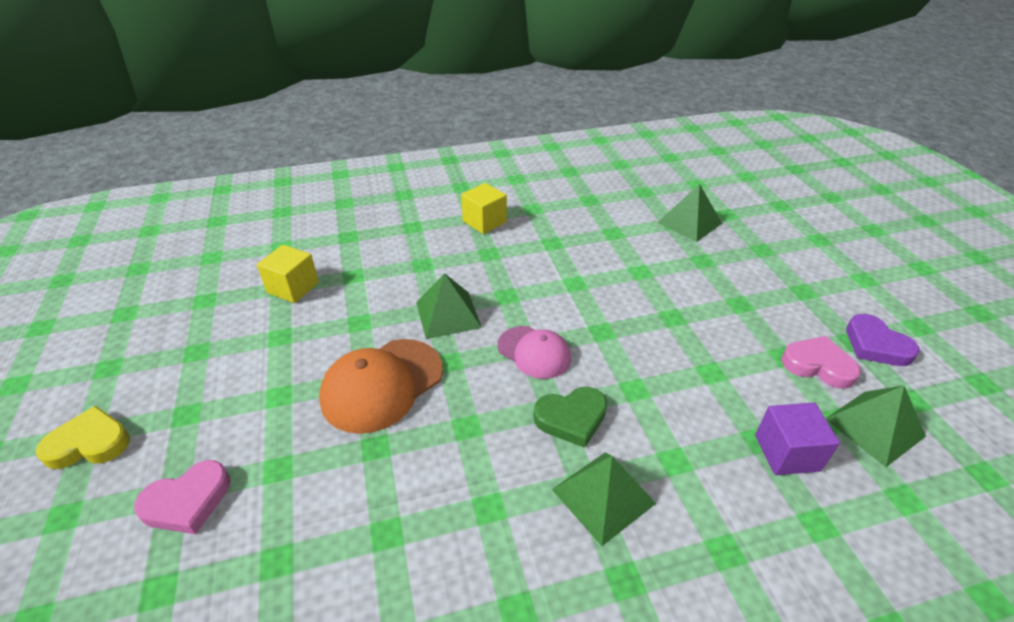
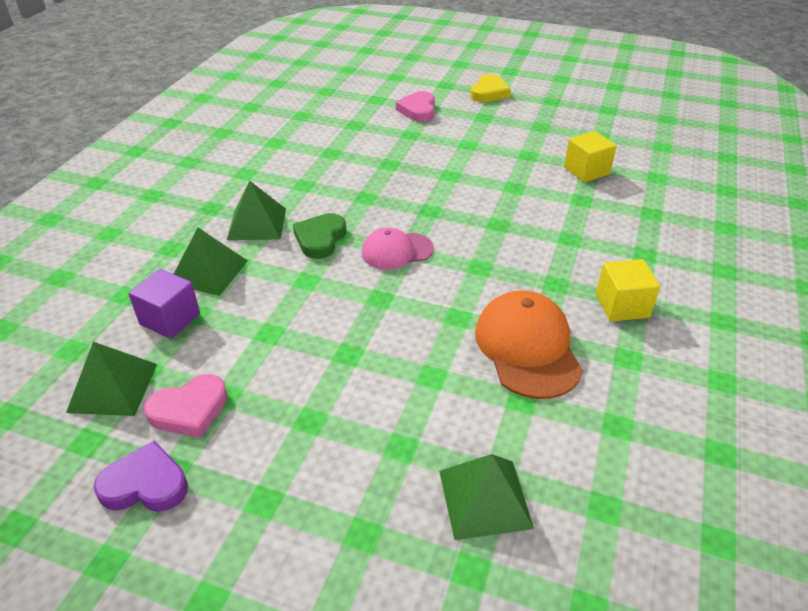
camera: 125 degrees right, 0 degrees up
(382, 385) = (437, 179): orange cap -> orange cap (527, 348)
(448, 314) = (483, 228): green pyramid -> green pyramid (208, 271)

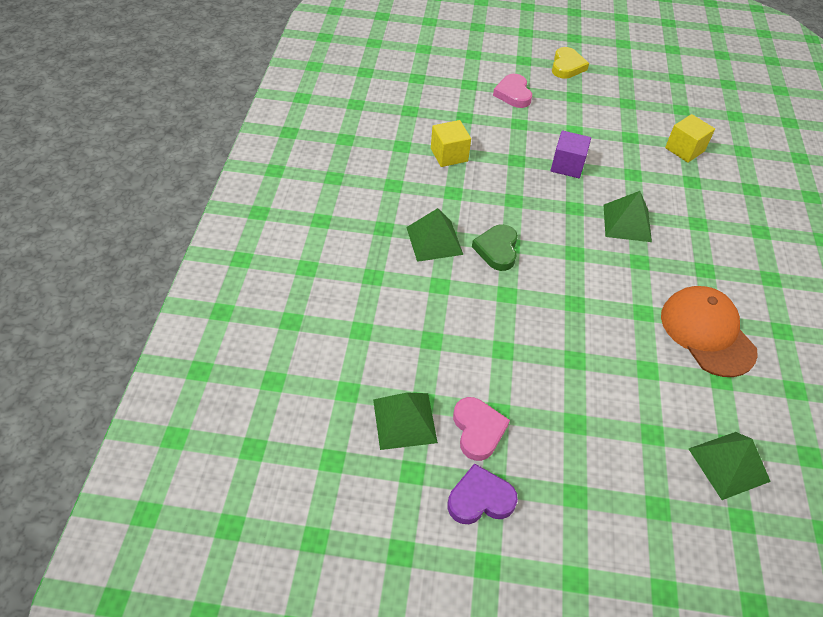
camera: 15 degrees left, 10 degrees up
(170, 319) = (414, 349): purple cube -> purple cube (567, 166)
(189, 410) = (478, 430): pink heart -> pink heart turned 60 degrees counterclockwise
(208, 271) = (420, 296): green pyramid -> green pyramid (627, 223)
(397, 251) = (566, 254): pink cap -> none
(622, 306) = (761, 283): yellow cube -> yellow cube (449, 155)

